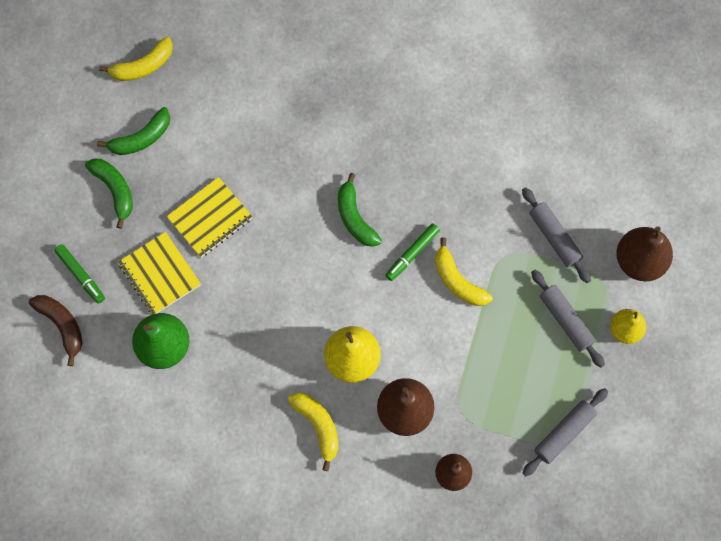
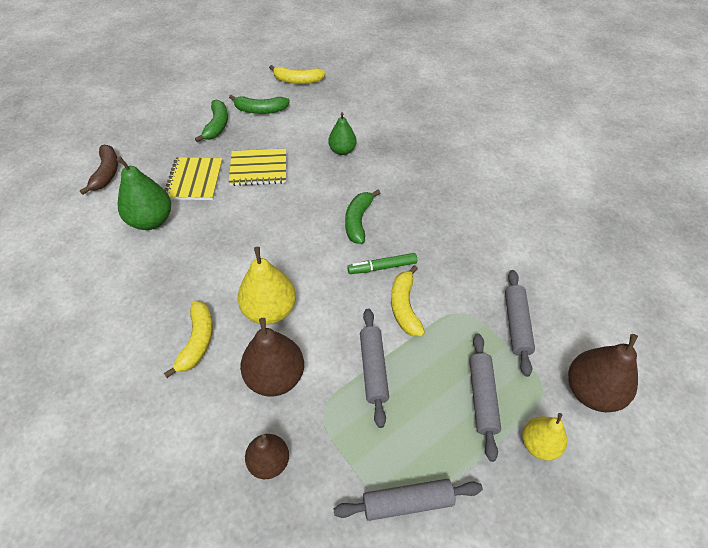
camera: 35 degrees right, 20 degrees down
(81, 275) = (148, 155): green marker -> none
(273, 140) = (342, 150): none -> green pear
(472, 353) = (373, 369): none -> grey rolling pin

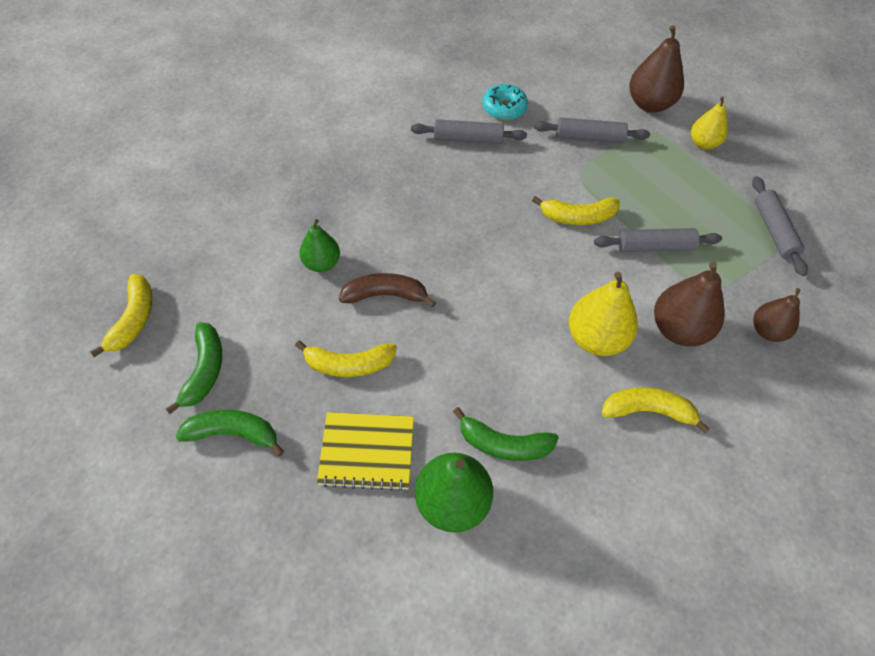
camera: 90 degrees left, 5 degrees up
(107, 173) = (336, 602): brown banana -> brown banana (385, 295)
(258, 169) = (349, 365): yellow notebook -> yellow banana
(358, 221) = (456, 251): green banana -> green banana (504, 444)
(382, 267) = (526, 232): green marker -> none
(482, 397) = (669, 172): grey rolling pin -> grey rolling pin (468, 139)
(538, 255) = (504, 108): none -> turquoise donut

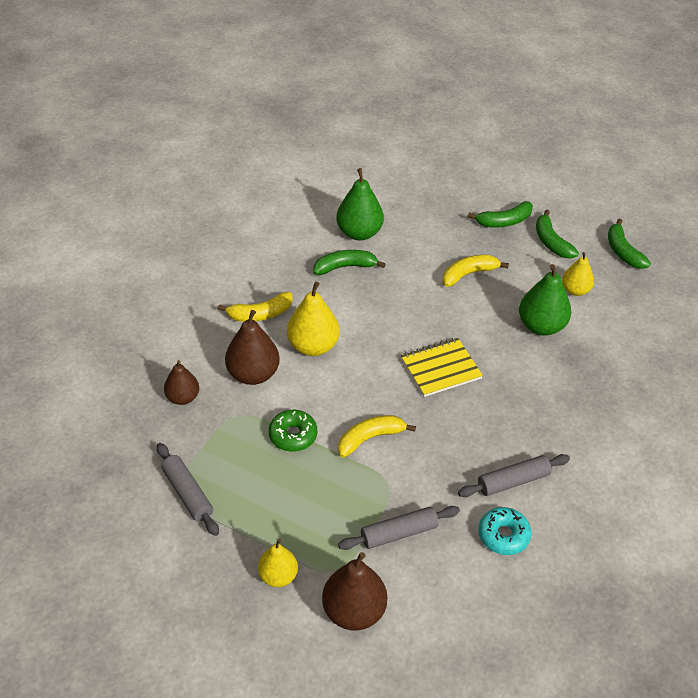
camera: 155 degrees right, 10 degrees down
(134, 319) = (623, 251): yellow banana -> green banana
(243, 291) = (575, 290): none -> yellow pear
(321, 263) = (541, 326): green pear -> green pear, size x1.57
(367, 452) = (423, 238): yellow notebook -> yellow notebook (440, 368)
(385, 295) = (479, 322): brown banana -> none
(654, 247) = (293, 435): grey rolling pin -> green donut

